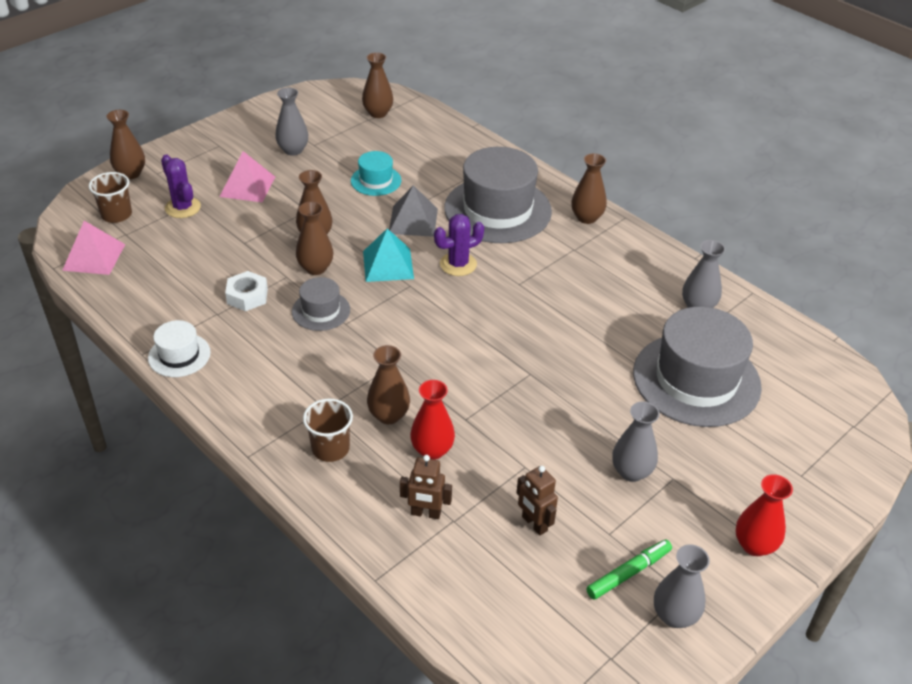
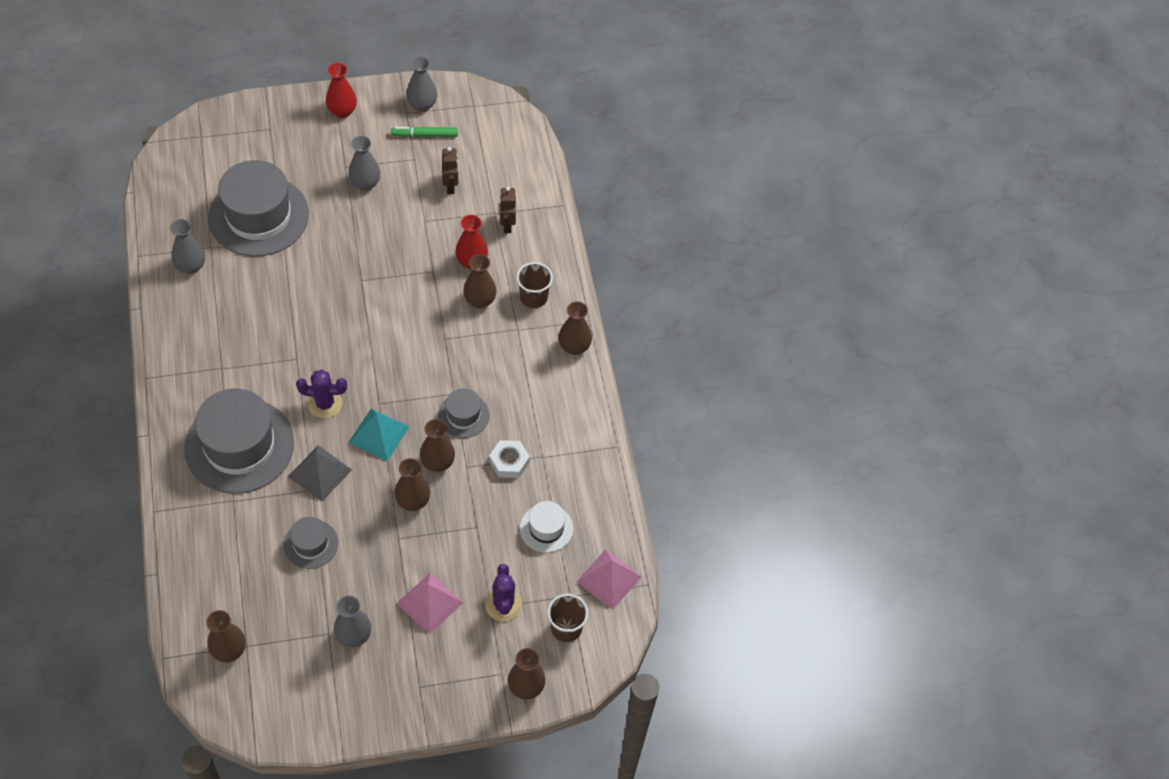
camera: 150 degrees left, 15 degrees up
(179, 355) = (591, 430): white hat -> white hat (546, 528)
(376, 180) = (311, 544): turquoise hat -> grey hat
(426, 513) = (507, 225): brown robot -> brown robot turned 135 degrees counterclockwise
(586, 218) = (177, 395): brown vase -> brown vase (574, 347)

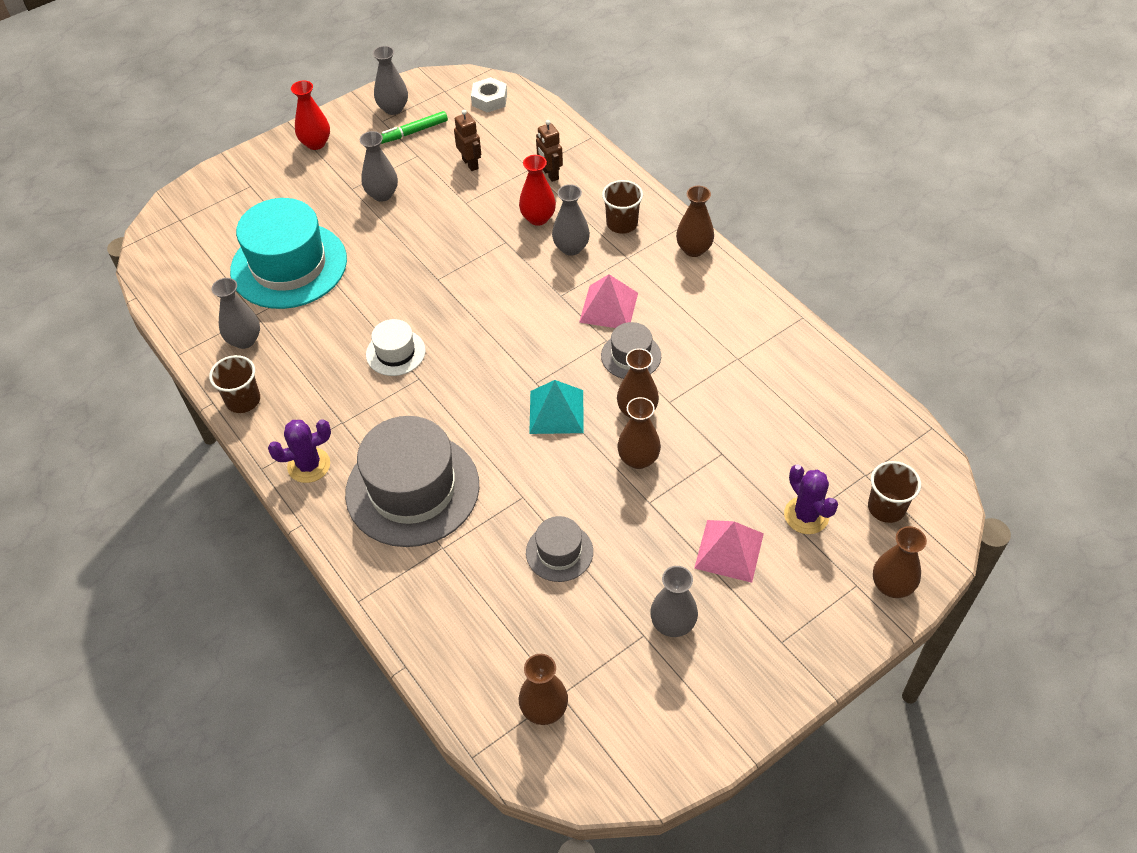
camera: 20 degrees left, 5 degrees down
(163, 316) = (243, 400): none -> brown cup
(258, 216) = (289, 265): grey hat -> turquoise hat
(320, 473) = (519, 476): grey pyramid -> none
(325, 403) = (478, 407): purple cactus -> purple cactus (309, 465)
(480, 300) = (571, 248): brown vase -> grey vase
(509, 462) = (709, 378): white nut -> white nut (489, 100)
(546, 528) = (792, 422): white hat -> white hat (395, 352)
(608, 579) = (891, 441): pink pyramid -> pink pyramid (608, 307)

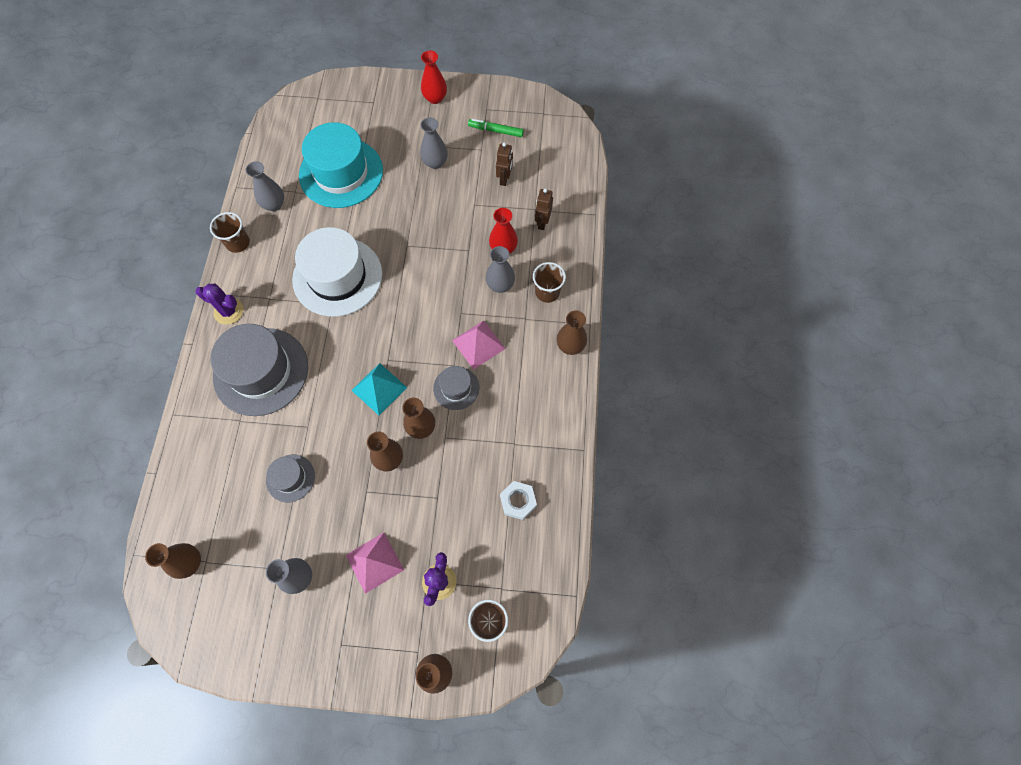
camera: 40 degrees right, 15 degrees up
(393, 108) = (501, 105): grey vase -> none
(395, 352) = (337, 276): white hat -> white hat, size x2.06
(489, 100) = (562, 140): white nut -> white nut (518, 501)

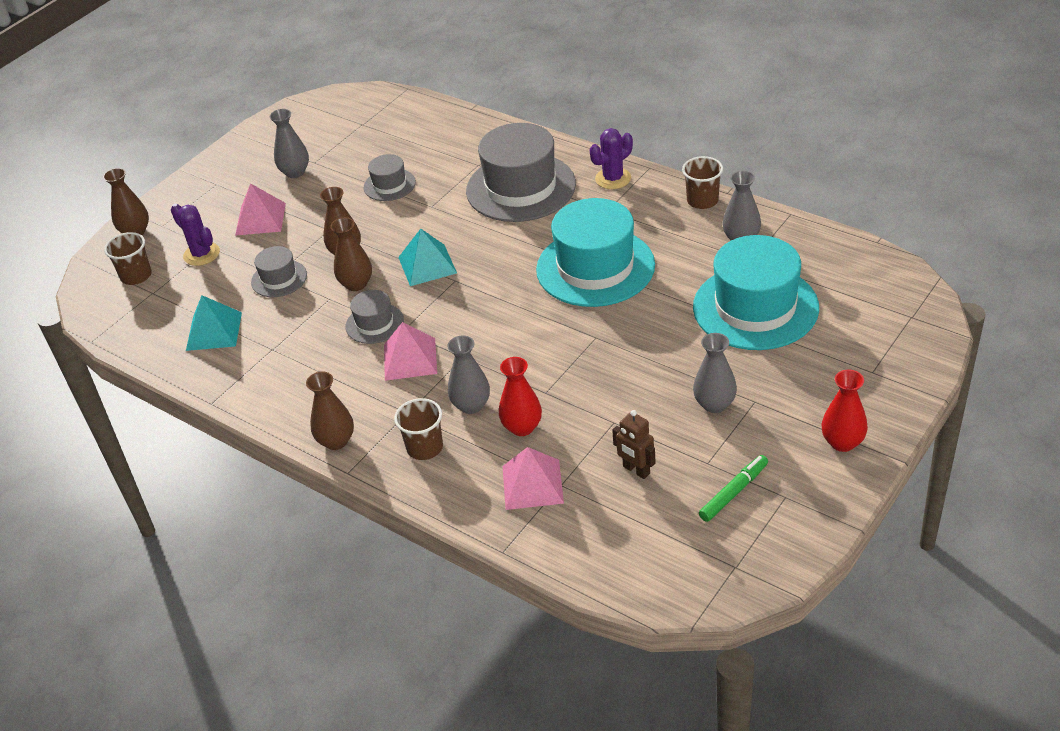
camera: 125 degrees right, 25 degrees down
(190, 562) = (370, 116): brown vase -> none
(337, 276) = (595, 267): white hat -> turquoise hat
(440, 492) = (279, 278): none -> grey hat
(518, 501) = (214, 331): white nut -> turquoise pyramid
(542, 222) = (532, 484): brown robot -> pink pyramid

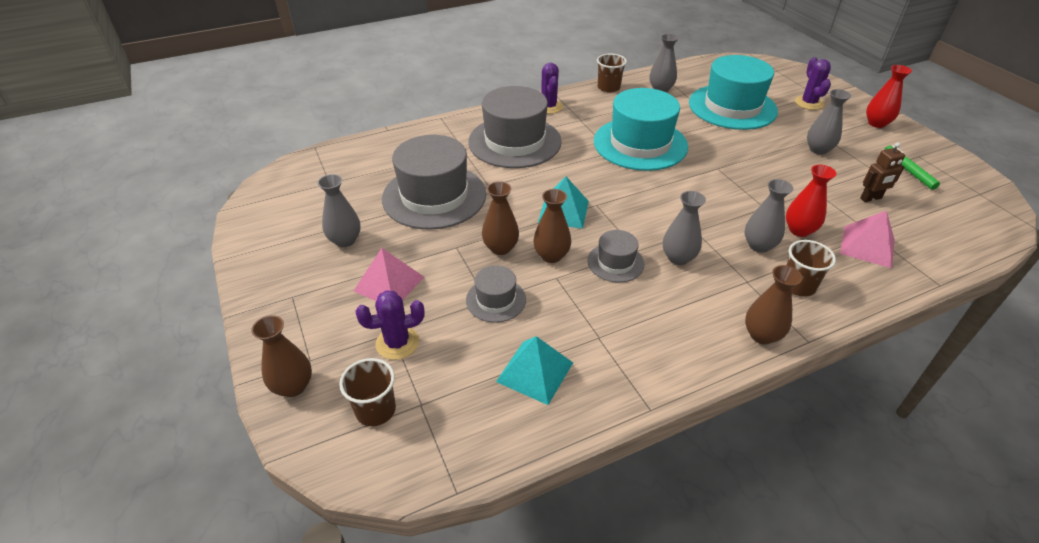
camera: 65 degrees left, 0 degrees up
(389, 185) = (434, 196): grey hat -> grey hat, size x2.06
(410, 358) = (678, 258): pink pyramid -> grey vase
(838, 368) = (808, 103): none -> purple cactus

